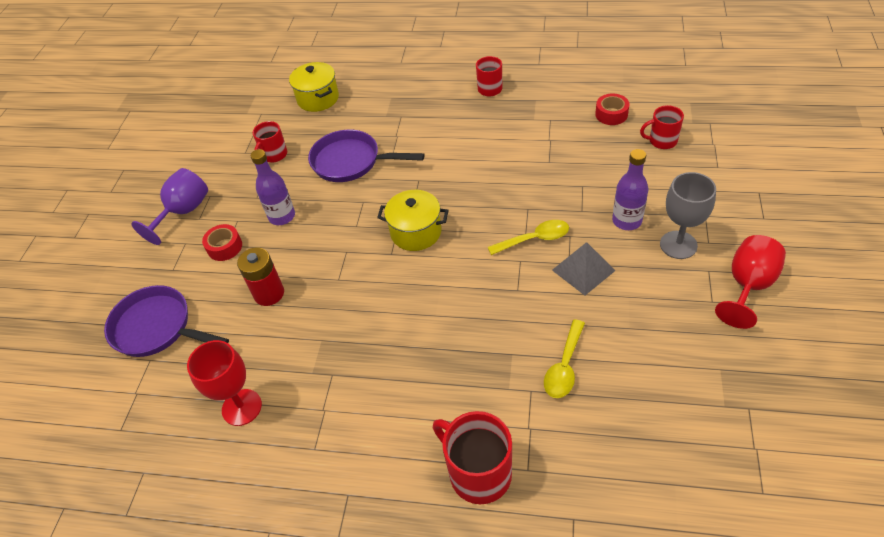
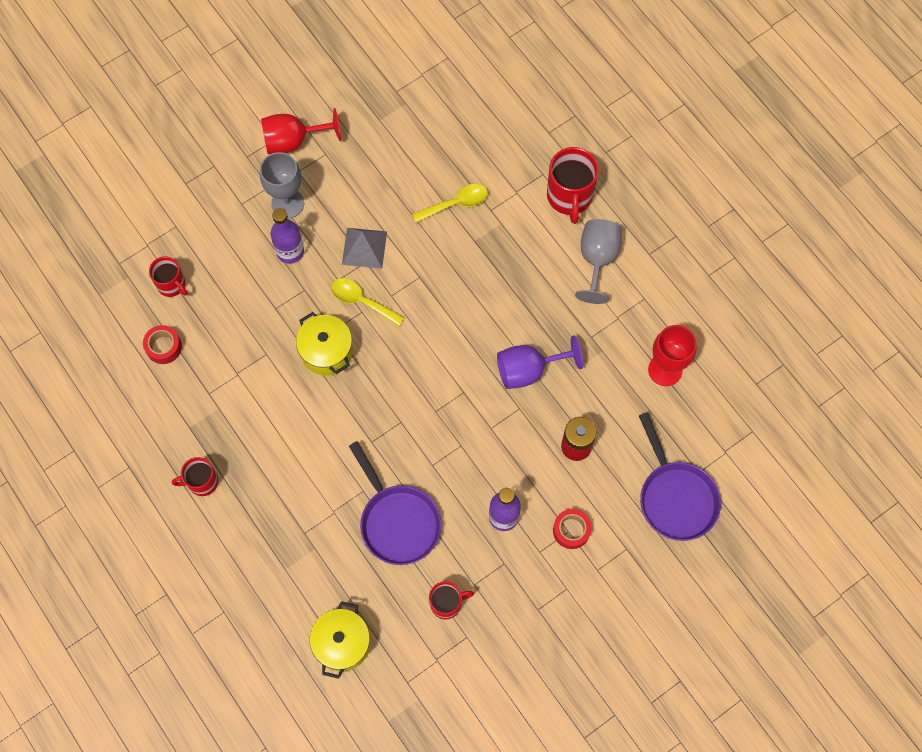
camera: 140 degrees left, 20 degrees up
(183, 212) = (573, 611): purple goblet -> purple goblet (528, 370)
(391, 441) = (597, 260): none -> grey goblet
(416, 232) = (427, 392): yellow pot -> yellow pot (327, 352)

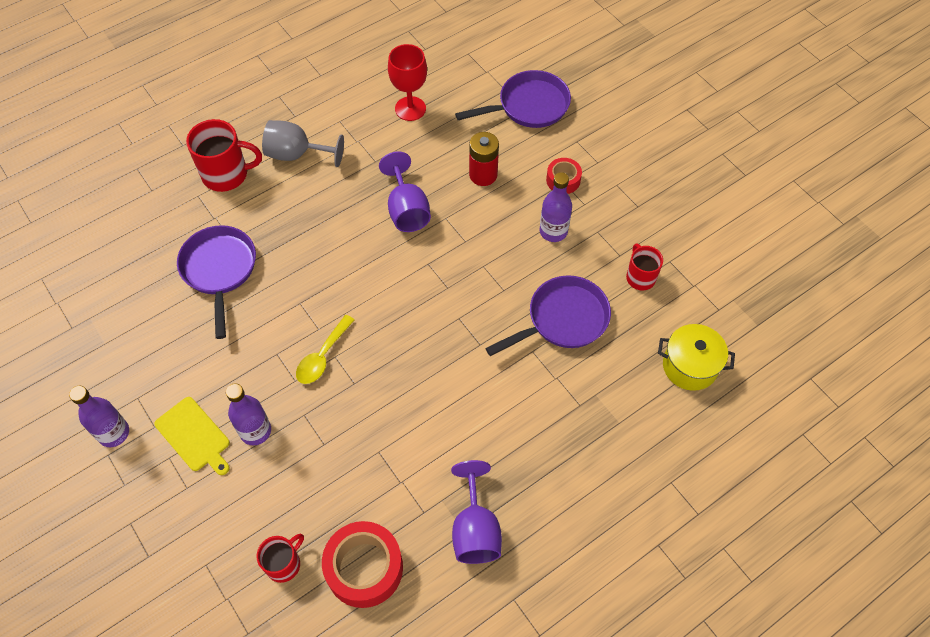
camera: 90 degrees left, 10 degrees down
(164, 347) = (364, 568): red tape -> red tape, size x1.80
(190, 436) = (475, 530): none -> purple goblet
(202, 482) = (529, 513): red mug -> none
(287, 203) = (194, 436): grey goblet -> yellow cutting board
(293, 141) = (114, 433): red goblet -> purple bottle
(327, 352) = (379, 389): yellow pot -> none
(364, 247) = (260, 355): grey pyramid -> none
(456, 203) = (219, 270): yellow spoon -> purple pan

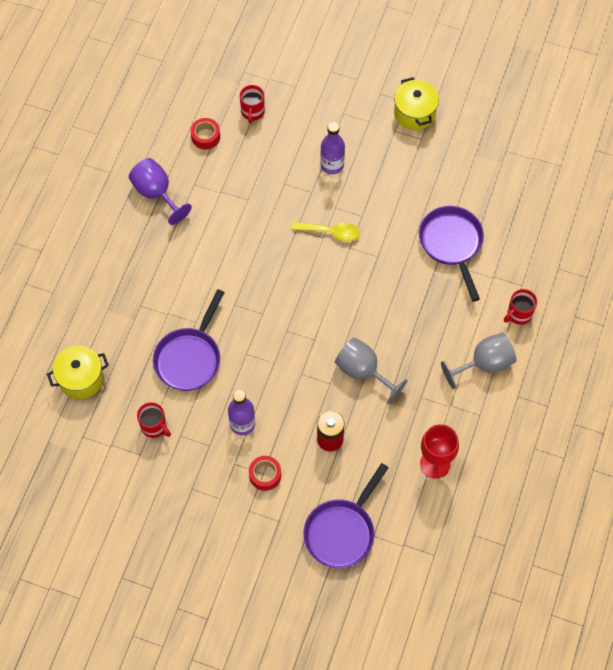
camera: 145 degrees right, 5 degrees up
(114, 433) = (414, 113): purple bottle -> yellow pot
(194, 436) = (366, 140): yellow cutting board -> none
(219, 270) = (452, 244): purple pan -> purple pan turned 150 degrees counterclockwise
(226, 174) = (519, 314): red mug -> red mug, size x0.61
(322, 356) = (331, 232): yellow spoon -> yellow spoon turned 105 degrees clockwise
(364, 568) = (205, 137): red tape -> red tape, size x0.56
(407, 210) = (363, 371): purple goblet -> grey goblet

